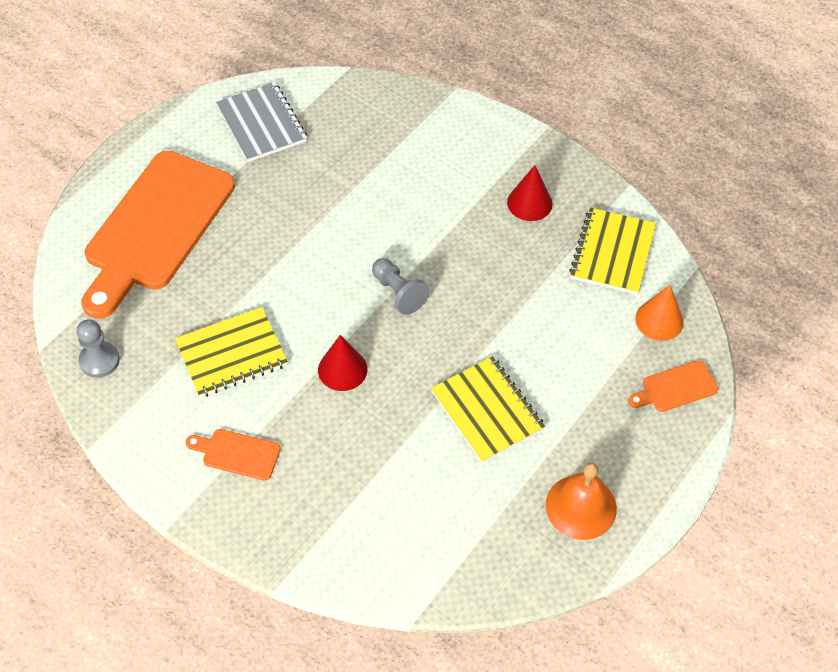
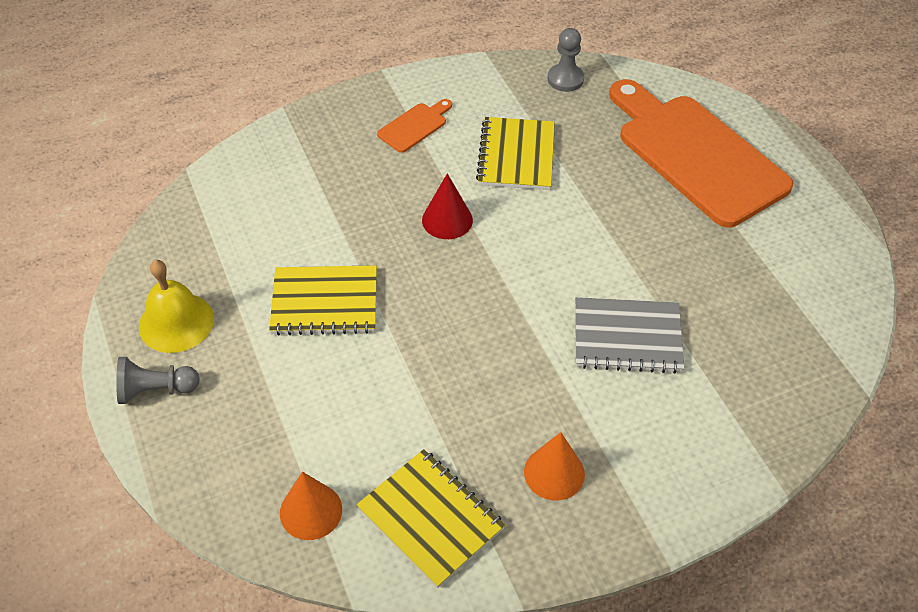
camera: 120 degrees right, 5 degrees down
(262, 124) = (803, 278): grey notebook -> grey notebook (627, 337)
(398, 293) = (505, 296): grey pawn -> grey pawn (155, 390)
(529, 203) = (554, 473): red cone -> orange cone
(581, 506) = (176, 322): orange bell -> yellow bell
(676, 387) = (222, 475): orange cutting board -> none

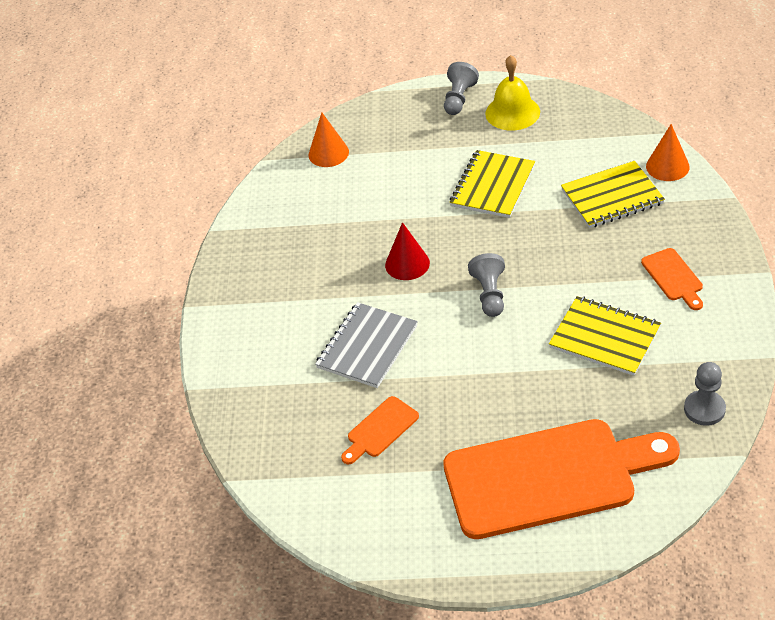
camera: 120 degrees right, 5 degrees down
(431, 518) = (289, 203): yellow notebook -> yellow notebook (612, 197)
(447, 220) = (545, 271): red cone -> red cone (407, 264)
(500, 255) = (489, 294): none -> grey pawn
(554, 473) = (282, 270): orange cone -> orange cone (667, 166)
(724, 288) = (380, 429): none -> orange cutting board

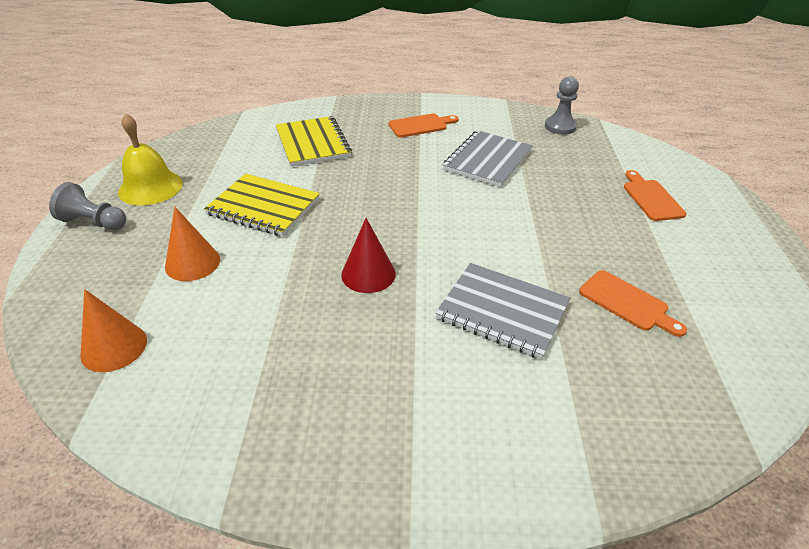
camera: 95 degrees left, 5 degrees down
(489, 294) = (427, 217): grey pawn -> none
(549, 477) = (651, 198): orange cutting board -> orange cutting board, size x0.41
(605, 337) = (487, 160): yellow notebook -> grey notebook
(667, 166) = (286, 116): orange cone -> orange cone (192, 263)

